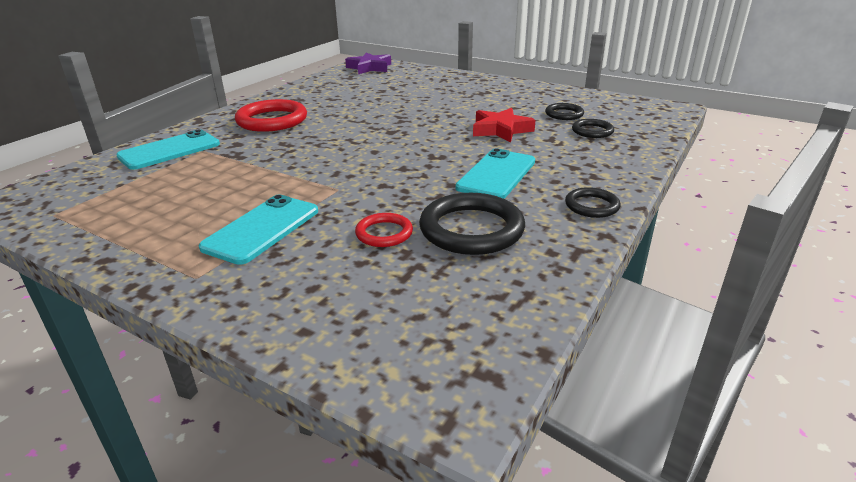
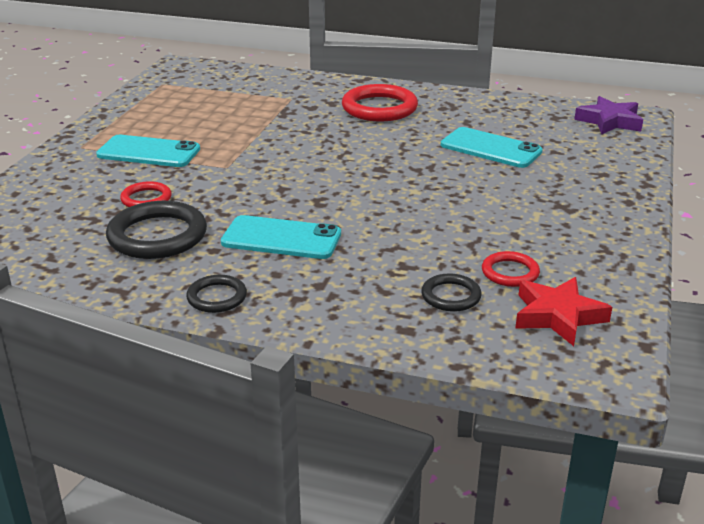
camera: 75 degrees right, 0 degrees up
(169, 150) = (285, 87): turquoise phone -> turquoise phone (490, 148)
(500, 130) = (419, 230): red star -> red star (557, 316)
(564, 114) = (510, 272): black ring -> red ring

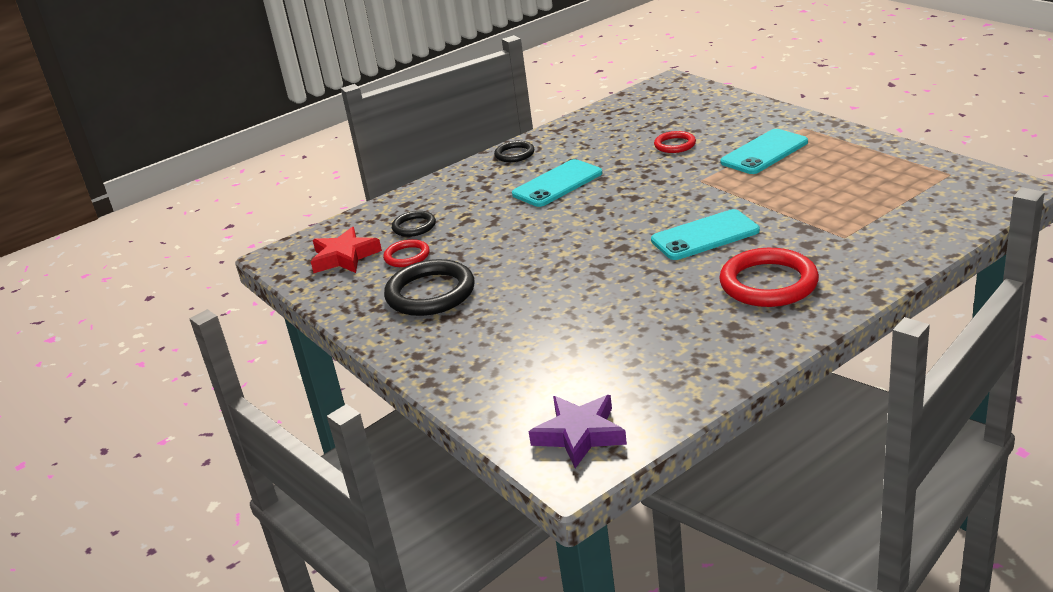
camera: 130 degrees right, 0 degrees up
(157, 236) = (613, 144): black ring -> black ring (430, 293)
(490, 148) = (599, 319): turquoise phone -> turquoise phone (705, 236)

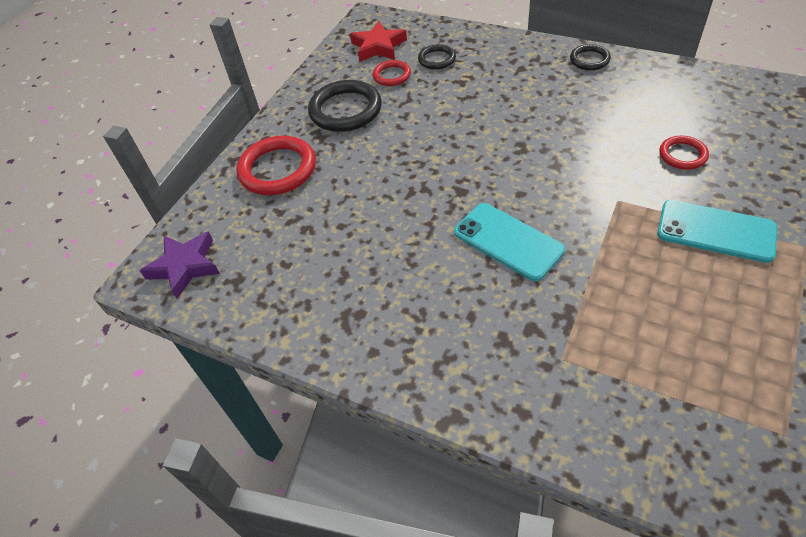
camera: 65 degrees right, 20 degrees up
(557, 184) = (551, 107): turquoise phone -> none
(768, 283) = (440, 318): red ring -> red ring (277, 169)

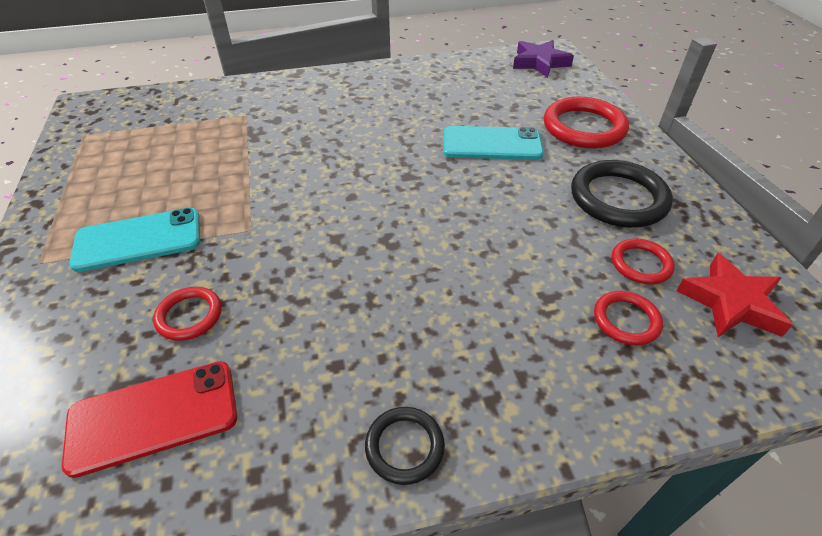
camera: 135 degrees right, 5 degrees down
(437, 59) = (626, 320): black ring -> red ring
(508, 241) = (332, 157): turquoise phone -> turquoise phone (492, 144)
(713, 113) = (153, 416): none -> red phone

